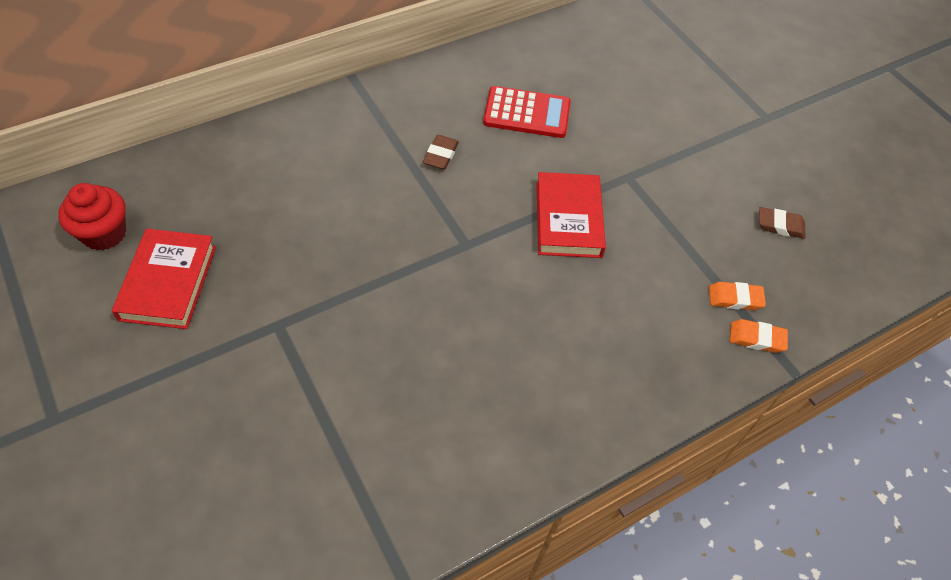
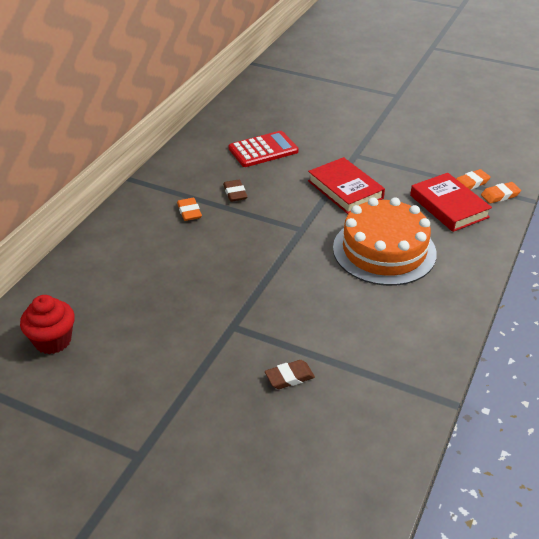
camera: 30 degrees left, 15 degrees down
(168, 283) = (132, 343): red book -> red book (448, 206)
(371, 152) = (189, 212): none -> orange eraser
(531, 330) = (384, 250): none -> orange cake
(780, 225) = (456, 141): brown eraser -> brown eraser (289, 377)

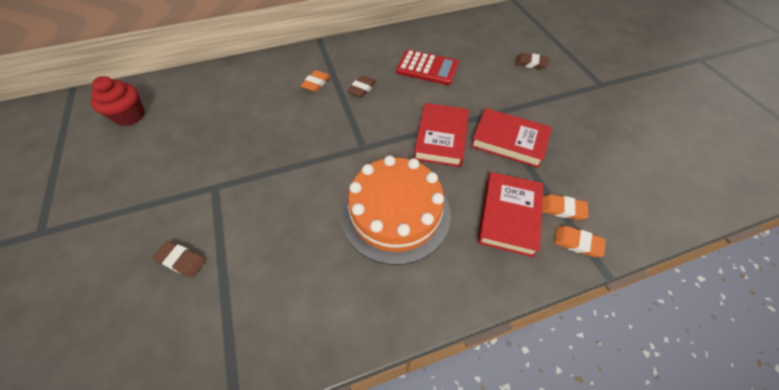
camera: 45 degrees right, 15 degrees up
(333, 106) = (530, 63): none -> brown eraser
(390, 164) = (509, 141): none -> red book

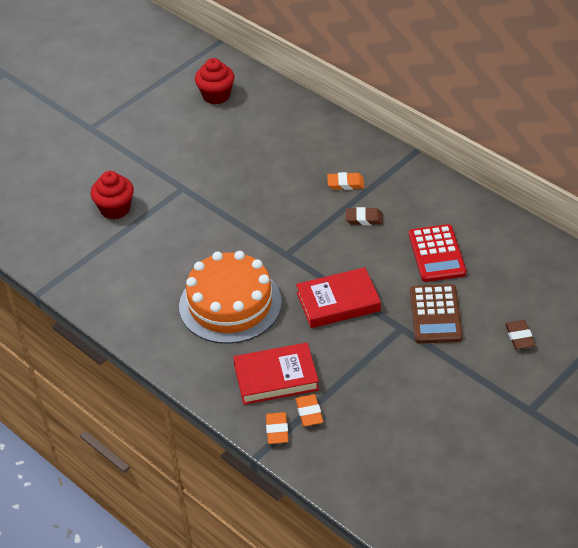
camera: 65 degrees right, 10 degrees down
(181, 260) = (115, 209): brown eraser -> red cupcake
(487, 92) = (435, 314): none -> brown calculator
(509, 141) = (371, 353): red book -> none

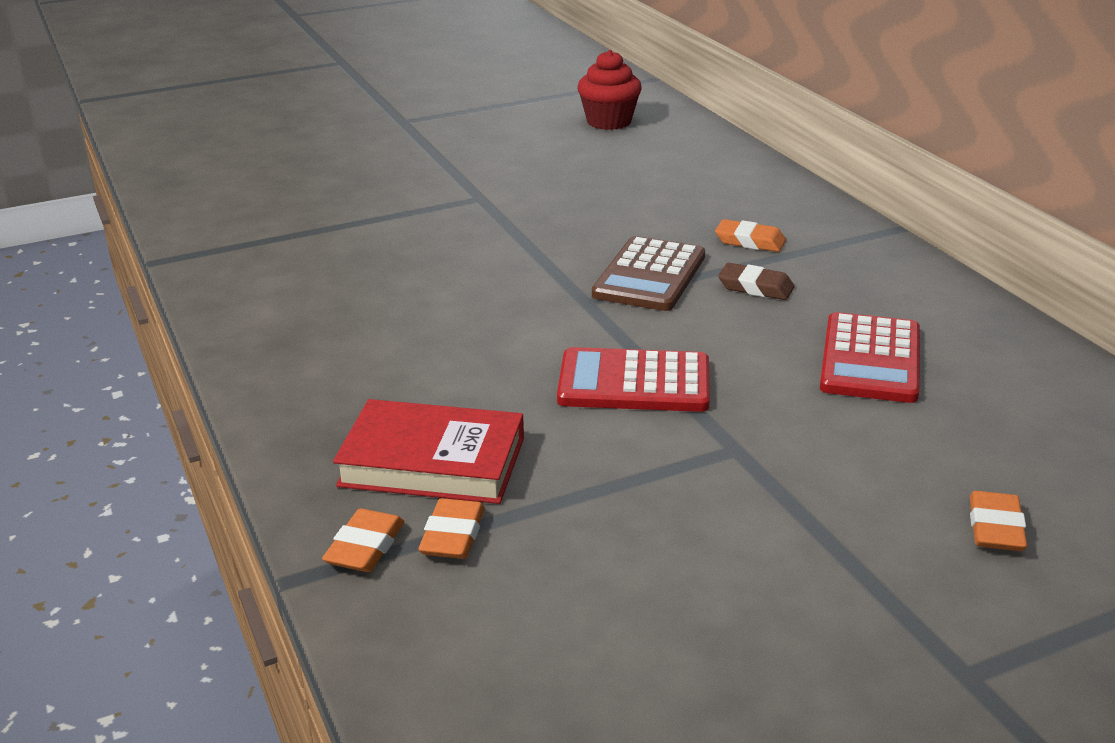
camera: 20 degrees right, 15 degrees down
(115, 209) = (357, 199): red cupcake -> none
(230, 304) = (436, 341): orange cake -> none
(338, 302) = (634, 382): red book -> red calculator
(435, 314) = (820, 446): brown calculator -> brown calculator (649, 276)
(519, 337) = (995, 528): brown eraser -> orange eraser

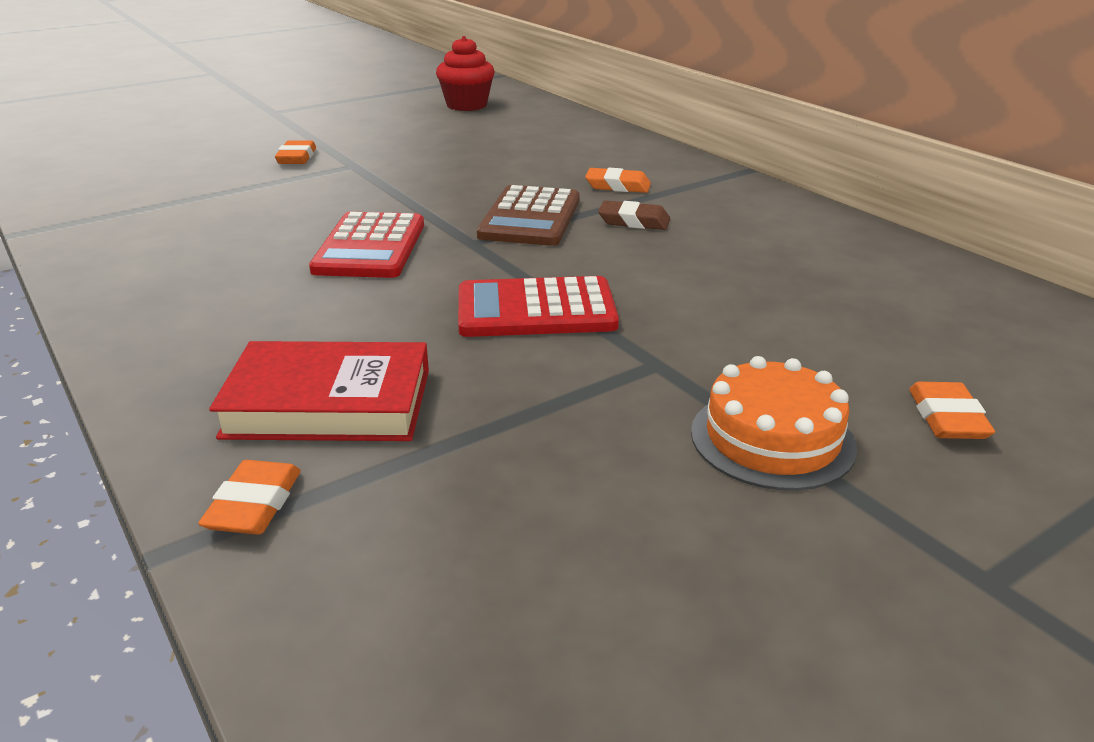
camera: 10 degrees left, 0 degrees up
(453, 535) = (360, 481): orange eraser -> orange eraser (297, 157)
(821, 532) = (772, 439): none -> orange cake
(870, 359) = (762, 274): red calculator -> red calculator (370, 247)

